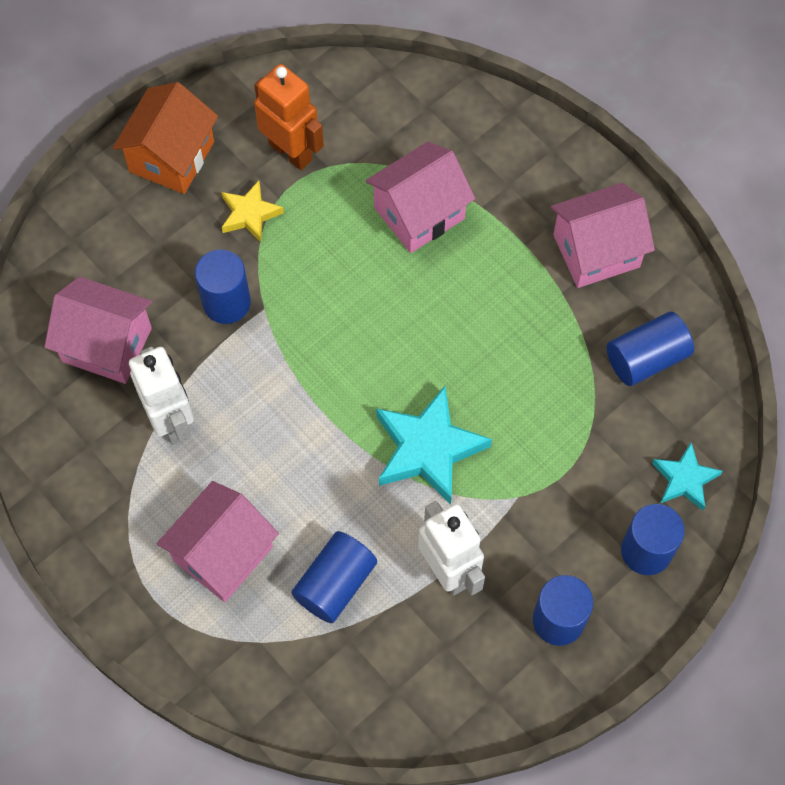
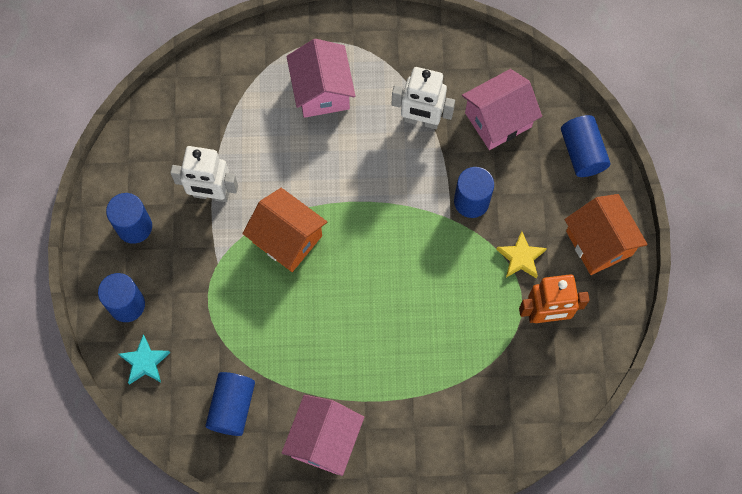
camera: 130 degrees right, 5 degrees up
(335, 584) = (256, 132): blue cylinder -> blue cylinder (582, 152)
(419, 213) = (439, 356): pink house -> none
(428, 449) = (287, 239): turquoise star -> orange house

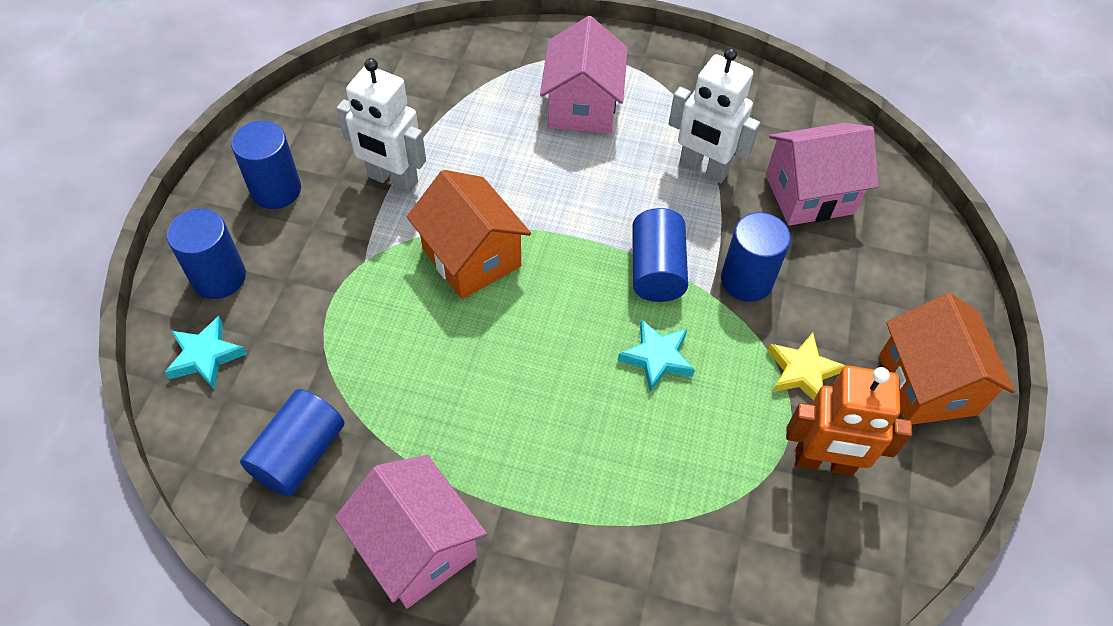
camera: 15 degrees right, 15 degrees down
(324, 440) = (417, 547): pink house -> pink house turned 75 degrees counterclockwise
(429, 275) = (657, 358): none -> turquoise star
(582, 152) = (923, 262): blue cylinder -> blue cylinder (656, 270)

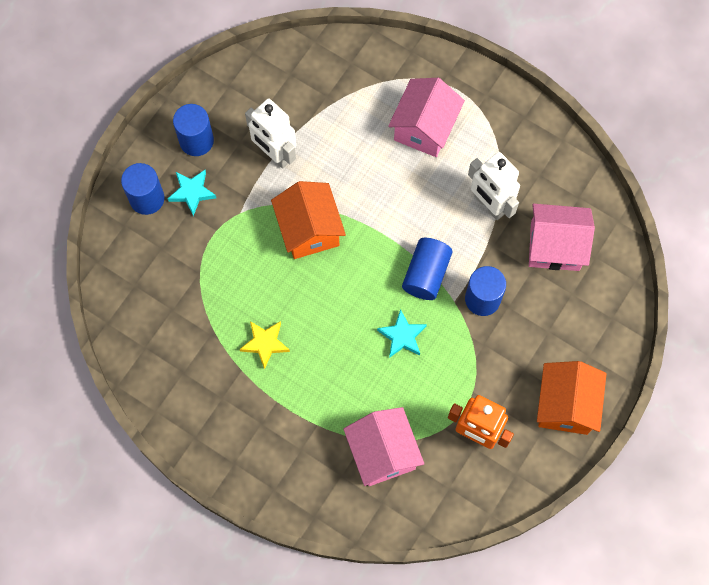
camera: 20 degrees right, 15 degrees up
(205, 356) = (128, 253): turquoise star -> turquoise star (192, 192)
(299, 454) = (170, 334): blue cylinder -> none
(417, 547) = (222, 410): pink house -> pink house (382, 453)
(802, 371) = (489, 372): yellow star -> yellow star (265, 343)

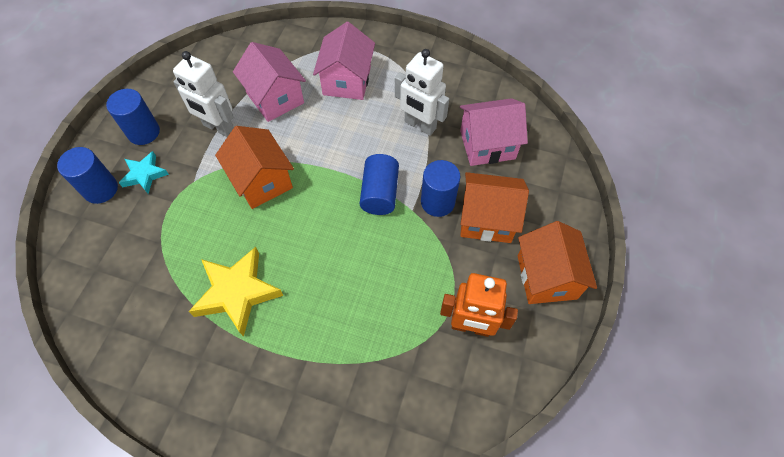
camera: 15 degrees left, 10 degrees down
(265, 343) = (237, 292): yellow star -> yellow star, size x1.74
(382, 453) = (381, 371): pink house -> pink house (275, 98)
(402, 336) = (372, 252): turquoise star -> none
(527, 330) = (487, 219): none -> orange house

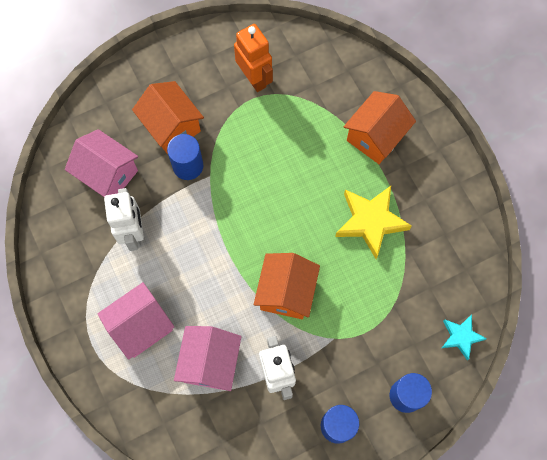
camera: 135 degrees left, 10 degrees up
(144, 175) = (365, 379): turquoise star -> turquoise star (461, 336)
(380, 193) = (217, 207): blue cylinder -> none
(546, 277) = (180, 64): orange house -> orange house (375, 137)

